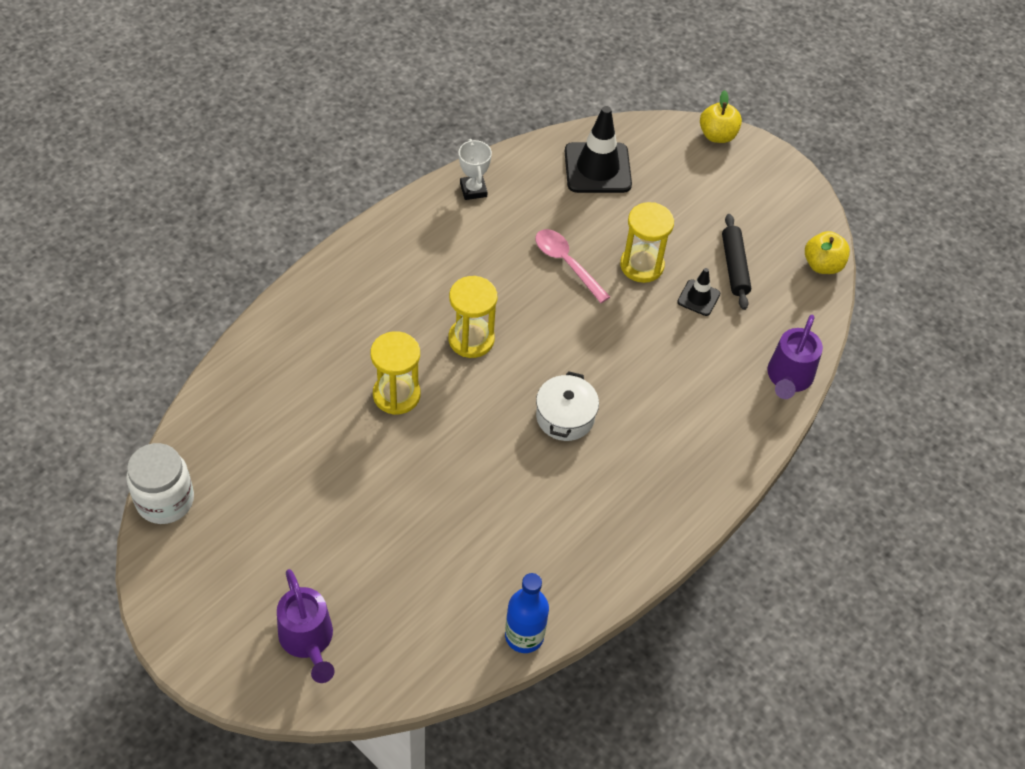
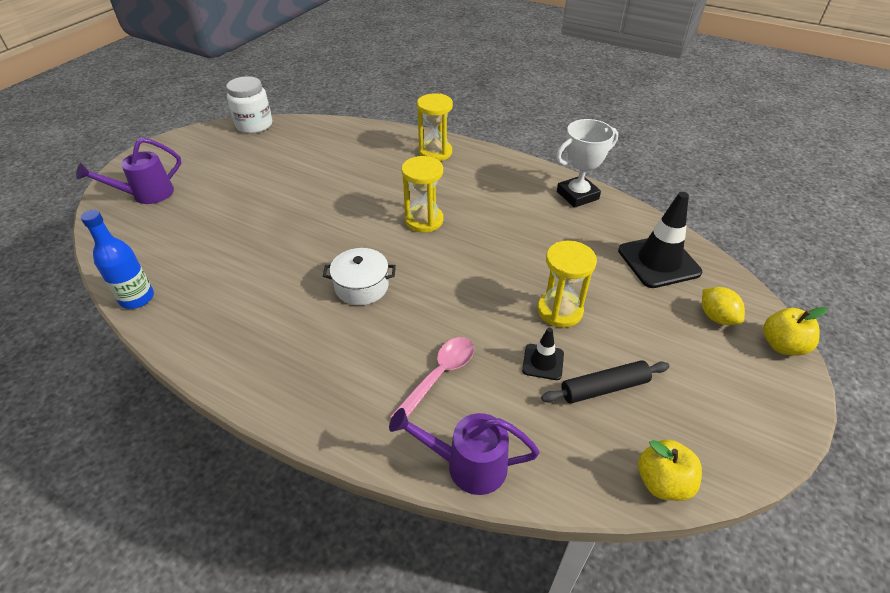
camera: 80 degrees right, 10 degrees down
(396, 395) = (358, 194): yellow hourglass -> yellow hourglass (435, 152)
(473, 190) = (577, 195): white trophy -> white trophy, size x1.54
(566, 263) = (532, 260): pink spoon -> pink spoon (439, 376)
(677, 161) = (716, 317): none -> yellow lemon

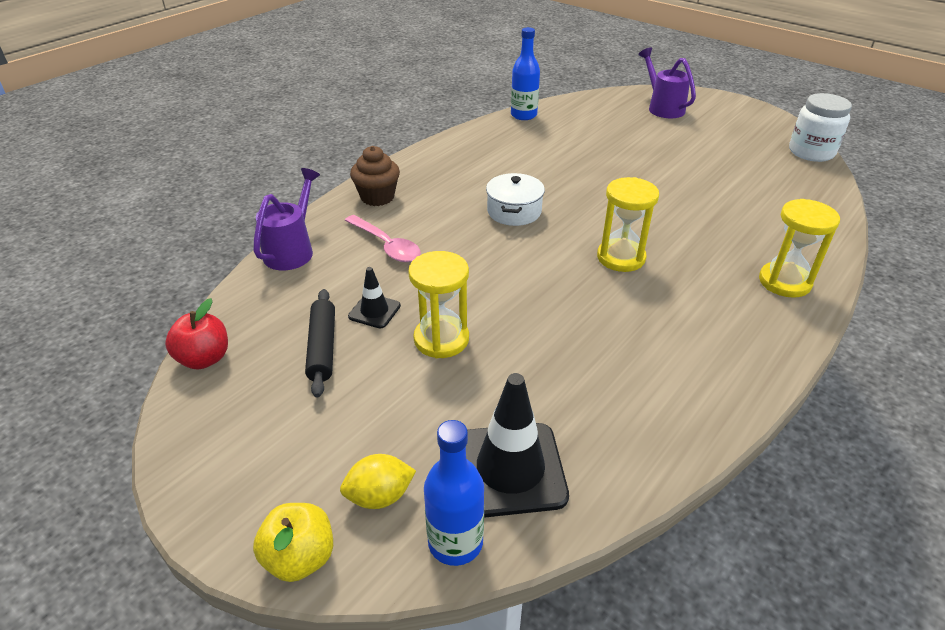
camera: 100 degrees right, 5 degrees down
(341, 407) = (377, 197): none -> brown cupcake
(577, 195) = (686, 416): white trophy -> none
(662, 482) = (204, 359): yellow apple -> red apple
(721, 278) = (455, 542): none -> blue bottle

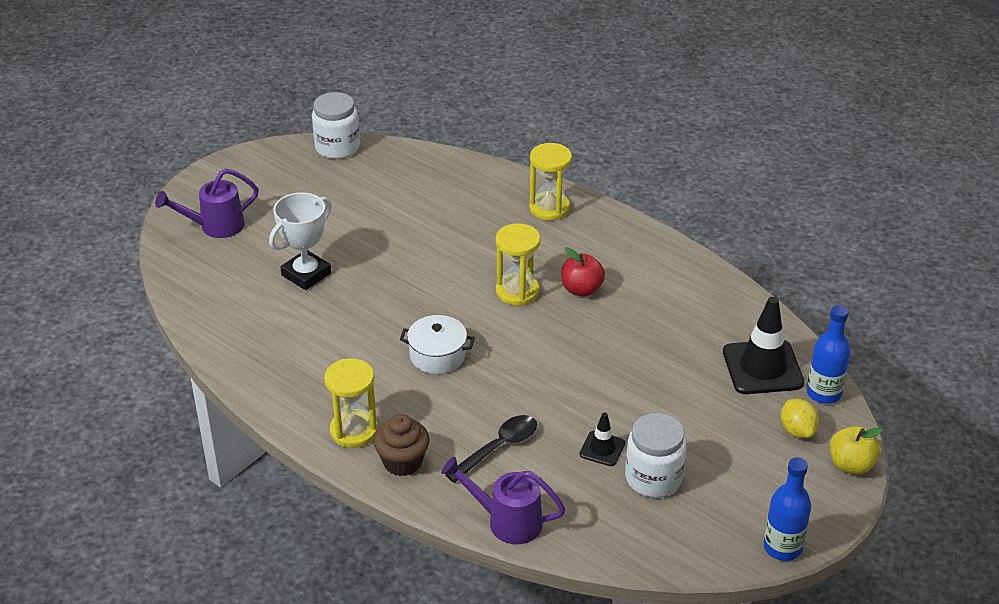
camera: 90 degrees left, 0 degrees up
(204, 359) = (676, 557): red apple -> red apple (581, 289)
(322, 347) = (653, 478): black rolling pin -> white jar
(386, 245) = (498, 448): pink spoon -> black spoon
(441, 339) = (635, 404): yellow hourglass -> yellow hourglass (354, 431)
(523, 115) = (212, 340): blue bottle -> blue bottle (782, 547)
(613, 146) = (306, 274): none -> white trophy

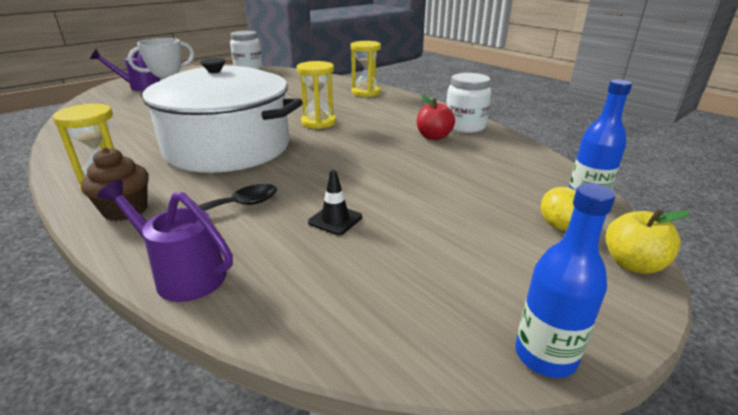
camera: 10 degrees right, 10 degrees down
(437, 355) = (228, 147): white pot -> white pot, size x2.50
(581, 289) = (369, 125): red apple -> red apple (433, 137)
(653, 478) = (381, 251): white jar -> white jar (465, 126)
(762, 367) = (520, 177): black traffic cone -> none

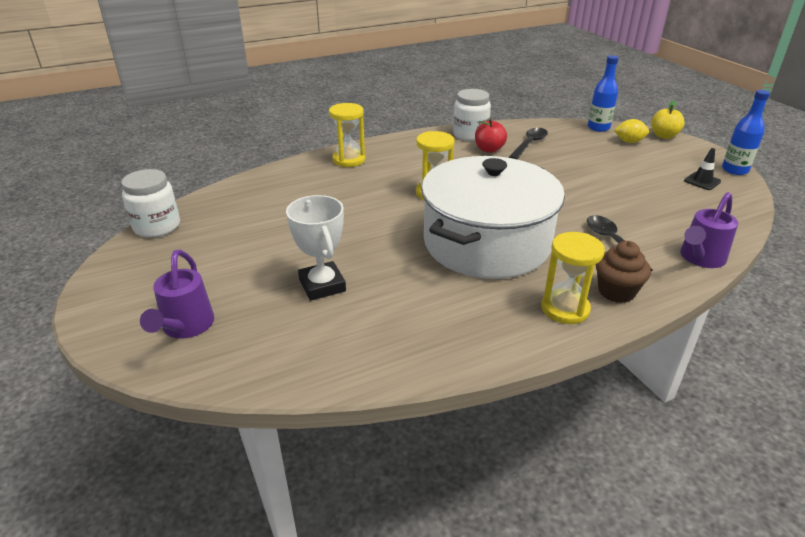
camera: 75 degrees left, 5 degrees up
(335, 220) = (627, 203): black traffic cone -> black traffic cone (702, 181)
(469, 155) = (529, 144): none -> black spoon

